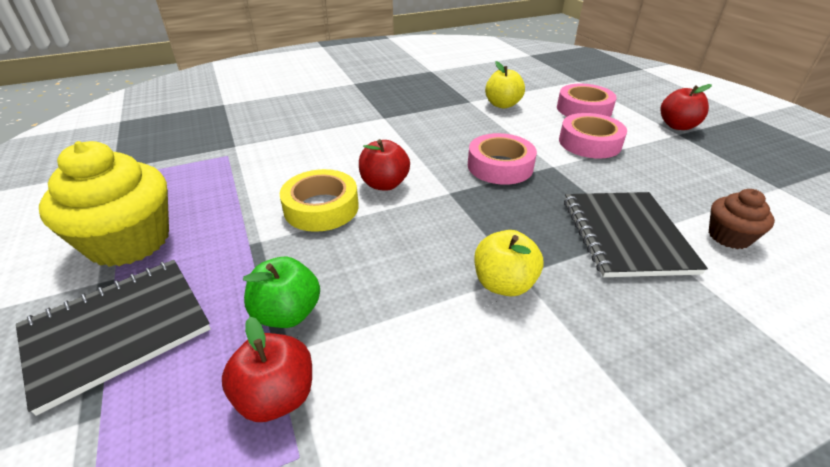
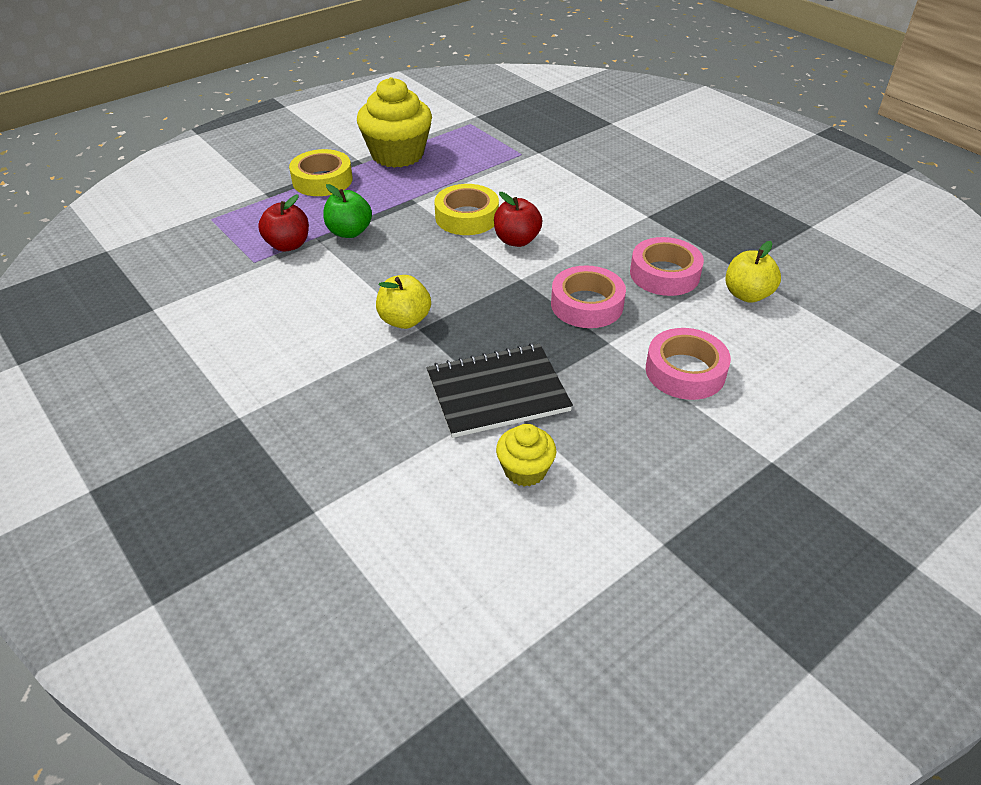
camera: 75 degrees right, 5 degrees up
(117, 330) = (322, 180): black notebook -> yellow tape
(584, 109) = (789, 367): pink tape -> pink tape (664, 274)
(677, 126) = (800, 463): red apple -> none
(729, 236) = (525, 470): brown cupcake -> yellow cupcake

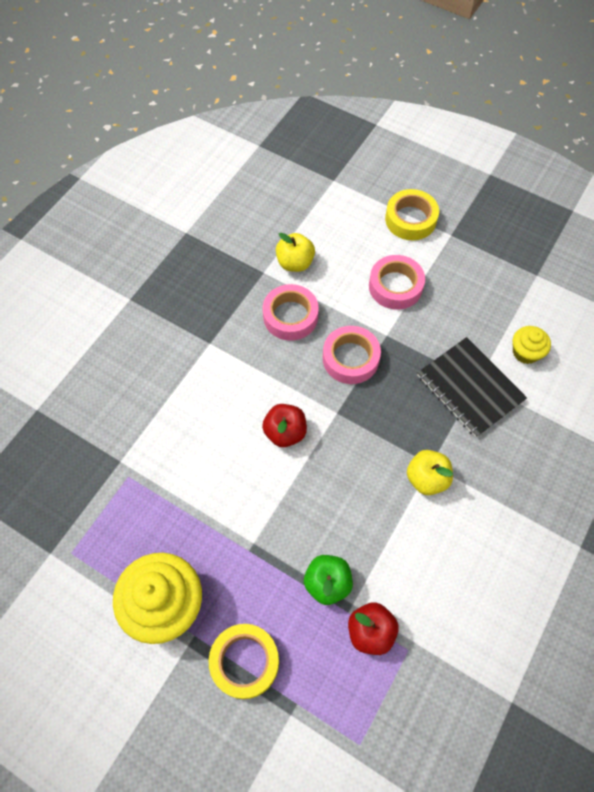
camera: 110 degrees left, 20 degrees up
(467, 217) = (263, 486): yellow tape -> yellow tape (410, 219)

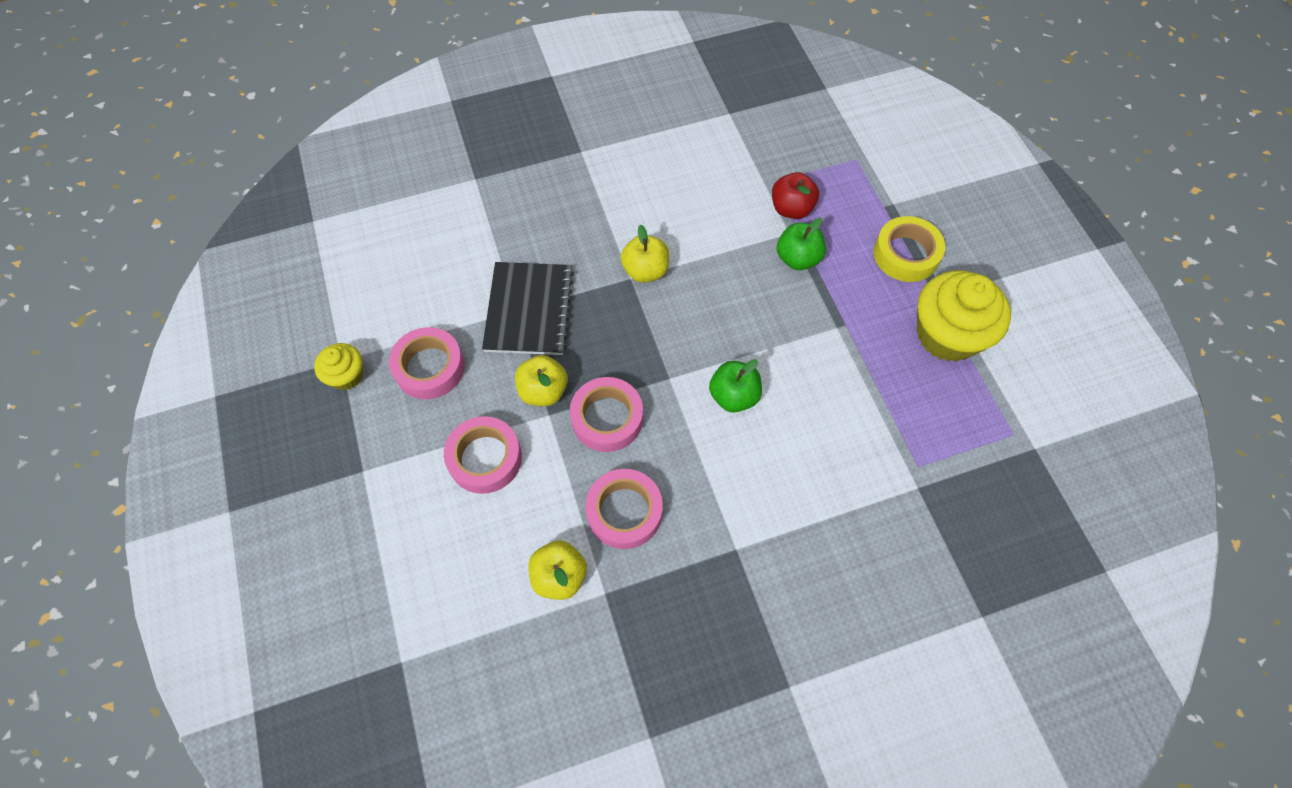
camera: 140 degrees left, 0 degrees up
(285, 432) = (733, 396): red apple -> green apple
(404, 346) = (543, 391): none -> yellow apple
(410, 219) = (380, 526): yellow tape -> none
(484, 308) = (429, 367): none -> pink tape
(525, 352) = (445, 302): yellow cupcake -> yellow cupcake (346, 375)

